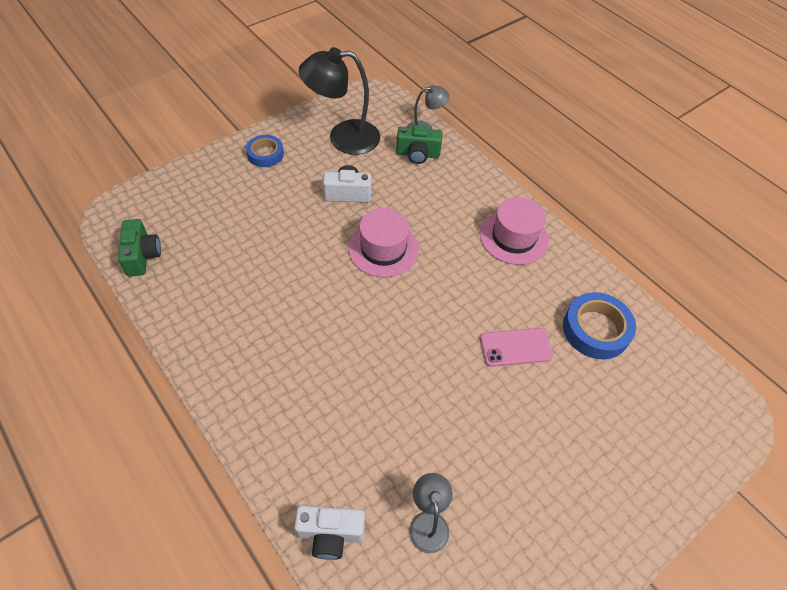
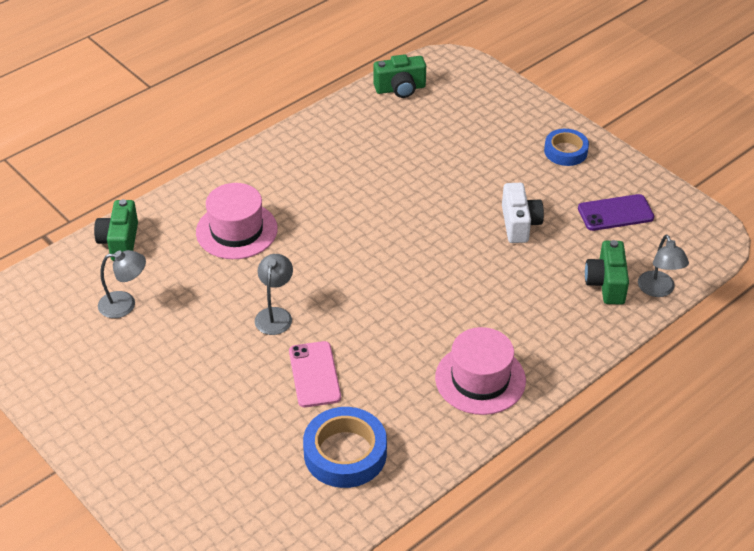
camera: 90 degrees right, 10 degrees down
(330, 534) = (120, 242): white camera -> green camera
(343, 138) = (615, 213): black lamp -> purple phone
(383, 249) = (439, 259): pink hat -> pink hat (236, 230)
(445, 376) = (275, 315): none -> grey lamp

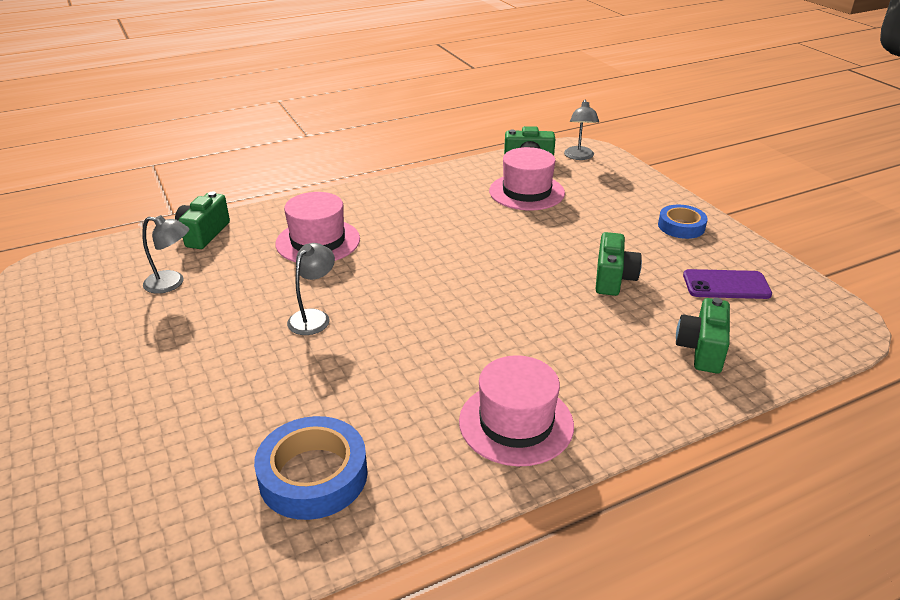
camera: 15 degrees right, 10 degrees down
(315, 374) = (324, 381): pink phone -> none
(412, 132) = (526, 192): none -> pink hat
(519, 224) = (613, 279): white camera -> green camera
(658, 290) = (767, 367): grey lamp -> grey lamp (579, 157)

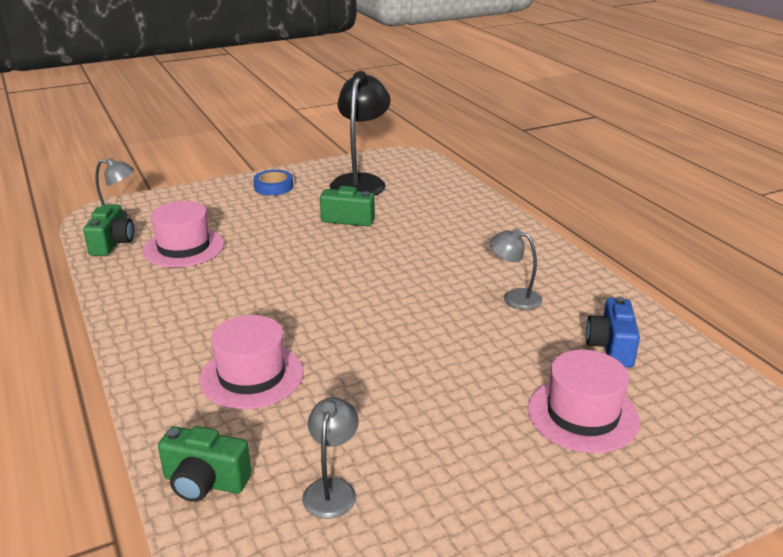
camera: 90 degrees left, 5 degrees down
(313, 475) = (611, 347): blue tape -> blue camera
(314, 317) = (404, 365): grey lamp -> grey lamp (514, 297)
(516, 423) = (528, 265): pink hat -> pink hat (582, 414)
(701, 349) = (438, 198): green camera -> none
(726, 285) = (361, 182): purple phone -> black lamp

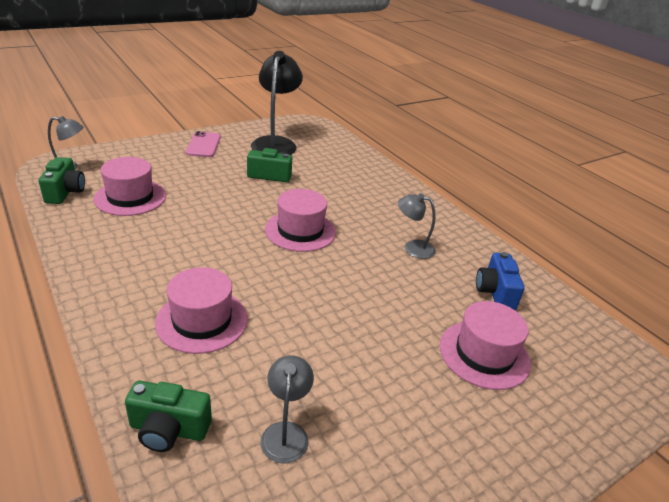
camera: 10 degrees left, 5 degrees up
(273, 187) = (204, 145): blue tape -> pink phone
(377, 280) = (300, 231): none -> pink hat

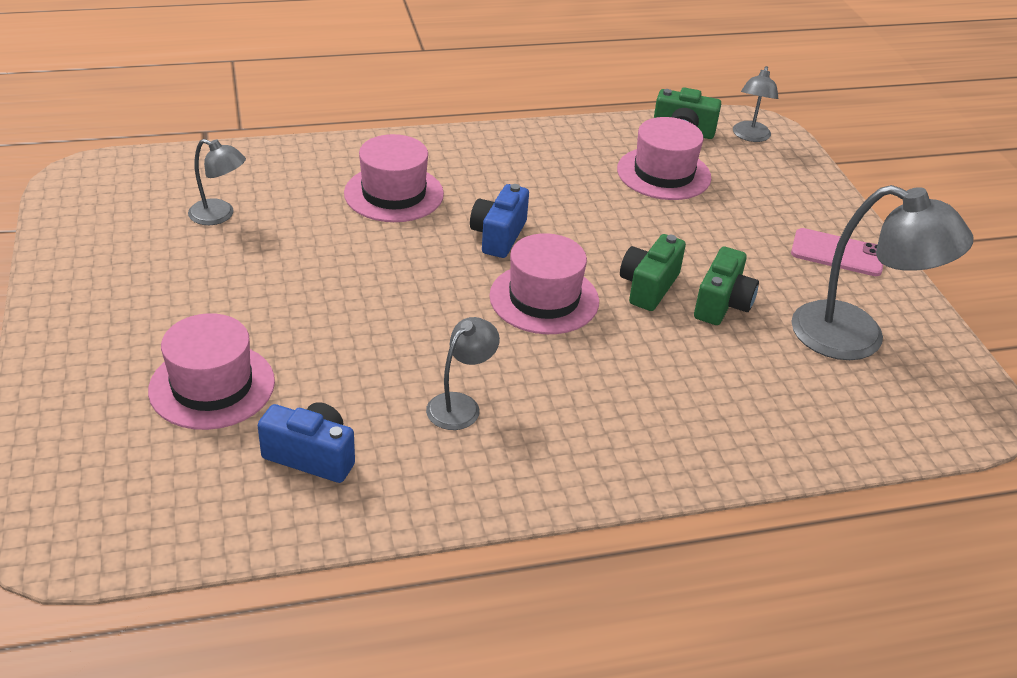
camera: 110 degrees right, 5 degrees up
(168, 430) = (268, 161): green camera -> green camera (648, 287)
(240, 257) = (498, 236): none -> blue camera
(275, 143) = (857, 338): black lamp -> grey lamp

